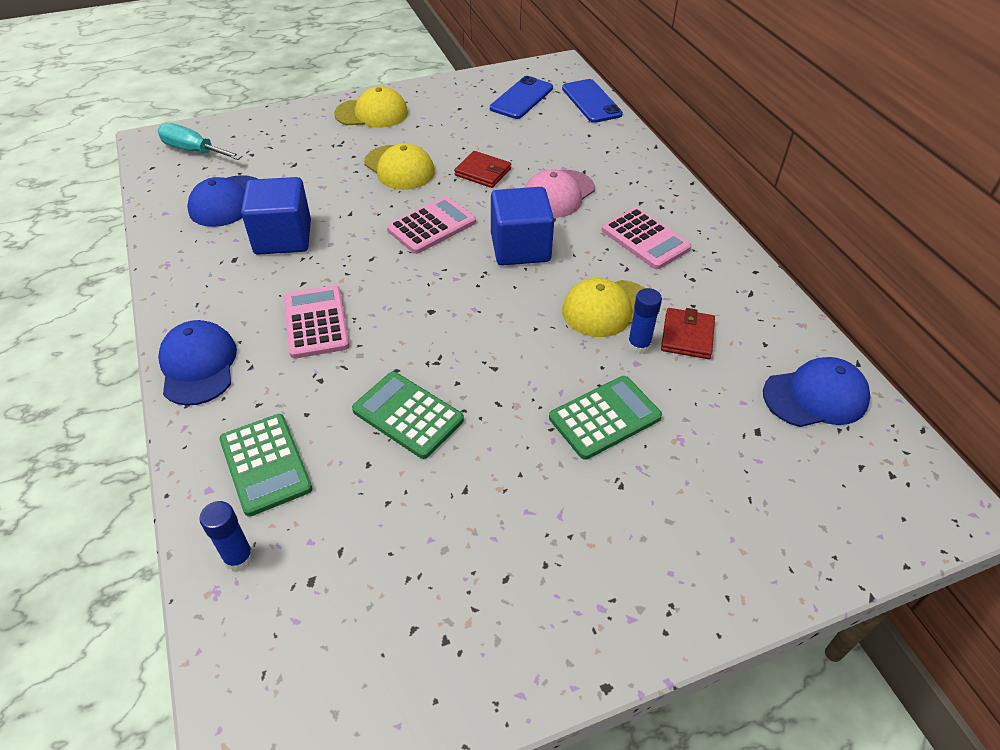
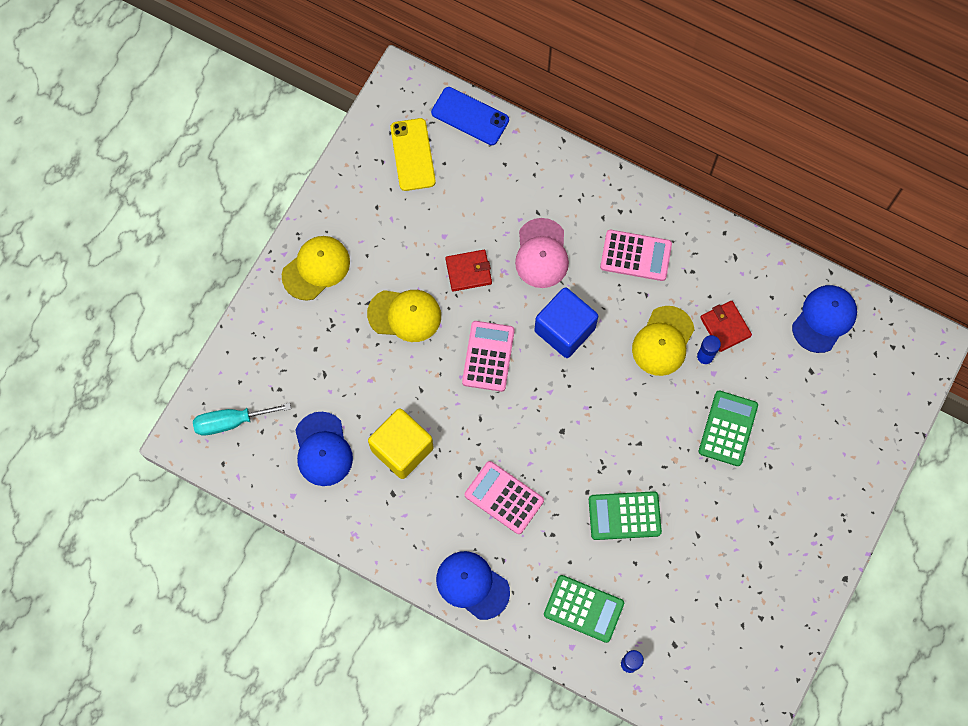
camera: 40 degrees left, 25 degrees up
(283, 237) = (402, 449): blue cube -> yellow cube
(521, 98) = (412, 155): blue phone -> yellow phone

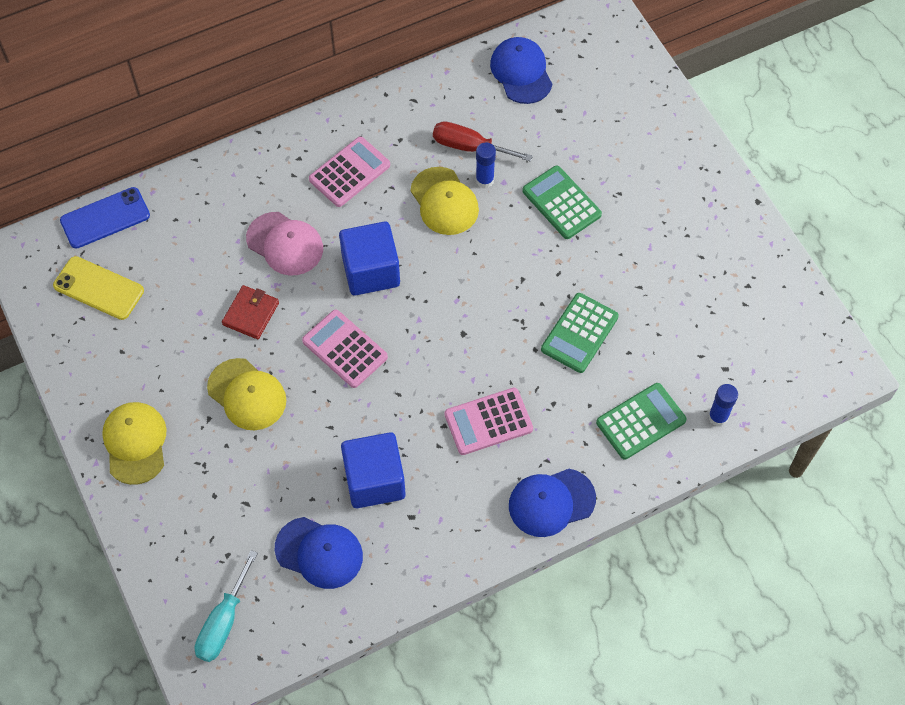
camera: 55 degrees left, 10 degrees down
(402, 449) = (374, 480): yellow cube -> blue cube
(405, 315) = (247, 394): yellow cap -> yellow cap turned 90 degrees clockwise
(725, 327) = (469, 147): red wallet -> red screwdriver

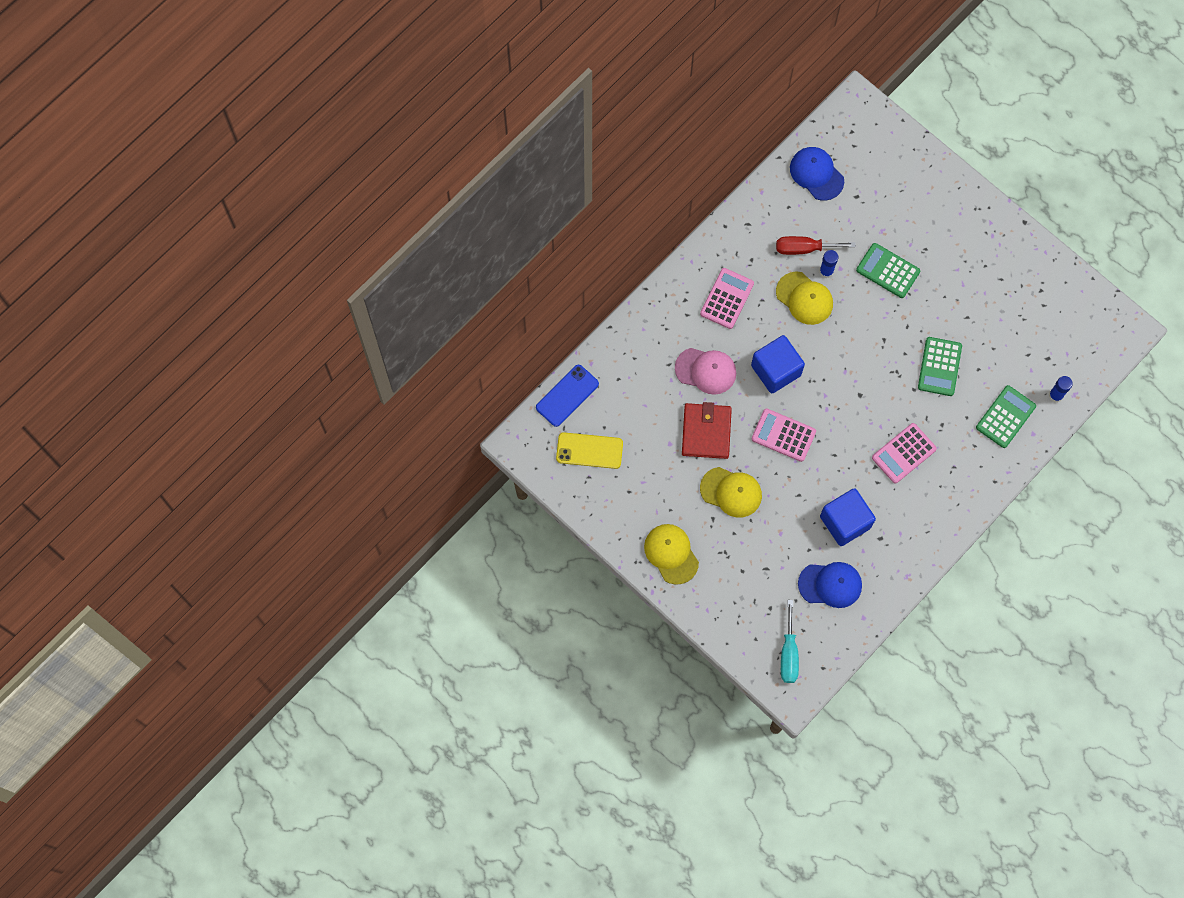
camera: 20 degrees left, 10 degrees up
(251, 314) = (706, 432): red wallet -> red wallet, size x1.53
(551, 502) = (968, 495): blue cap -> none

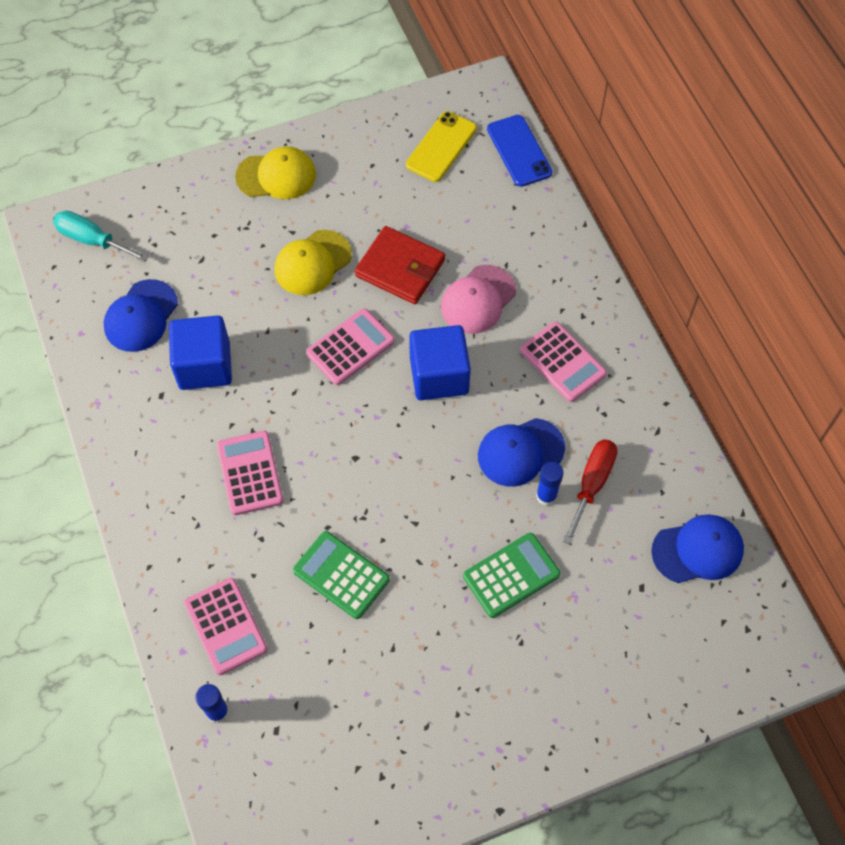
camera: 115 degrees right, 10 degrees down
(804, 298) = (520, 452): yellow cap -> blue cap
(1005, 417) = (226, 626): green calculator -> pink calculator

